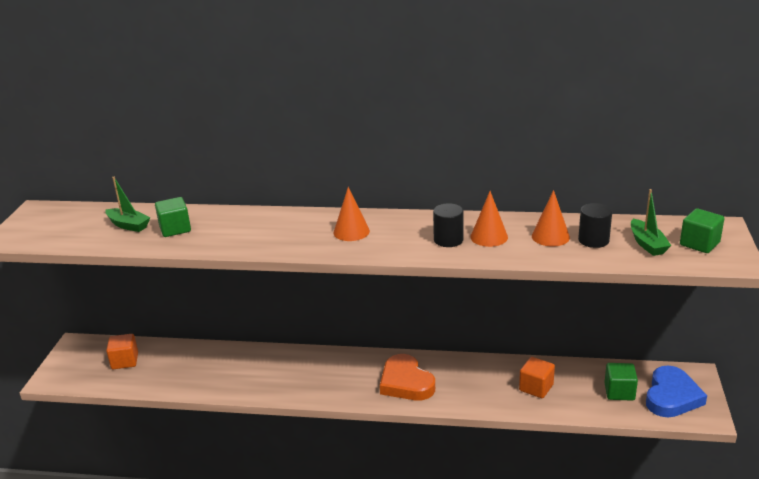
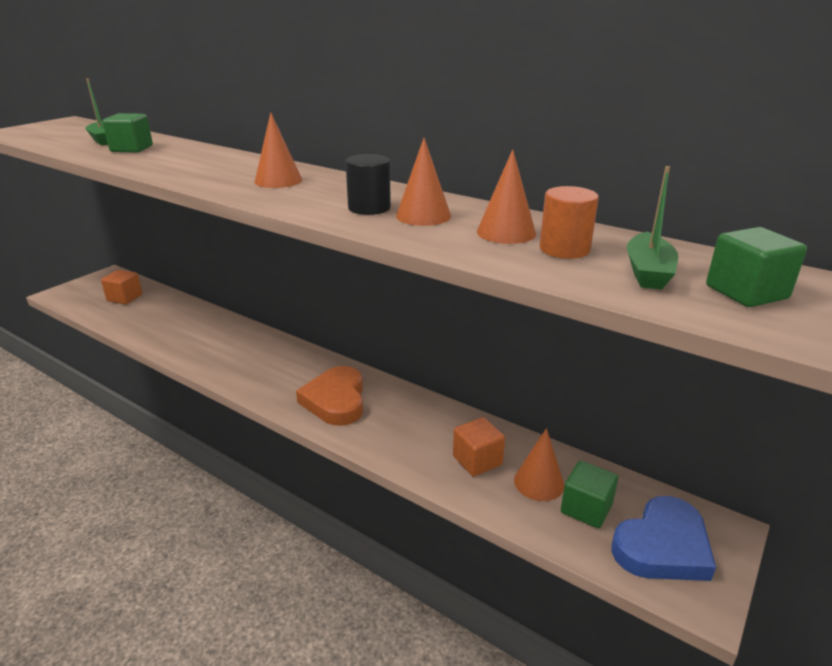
camera: 25 degrees right, 0 degrees up
(582, 387) = (539, 482): none -> orange cone
(593, 240) = (564, 249): black cylinder -> orange cylinder

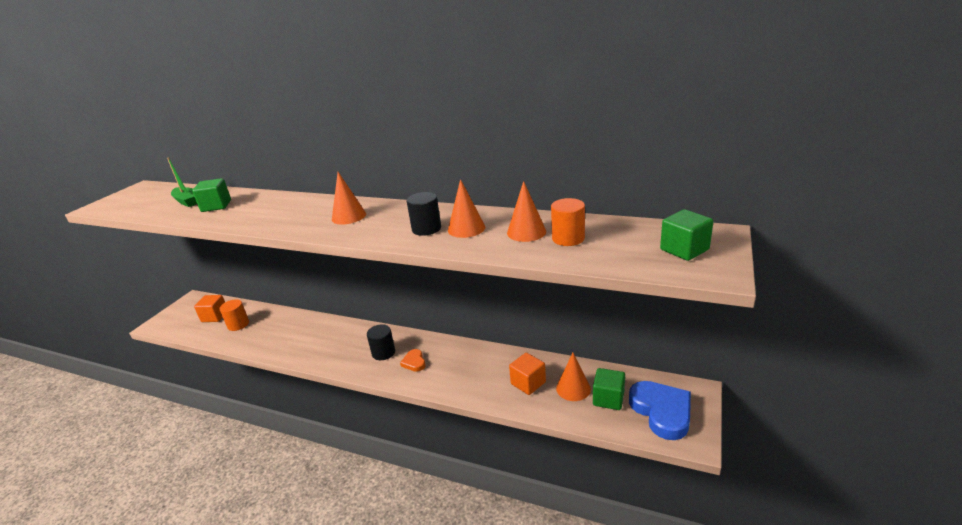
camera: 10 degrees left, 0 degrees up
(146, 312) = (238, 324): none -> orange cylinder
(302, 380) = (383, 352): none -> black cylinder
(336, 400) = (414, 362): orange heart -> orange heart, size x0.49
(647, 272) = (624, 246): green boat -> none
(662, 546) = (661, 411): blue heart -> blue heart turned 60 degrees counterclockwise

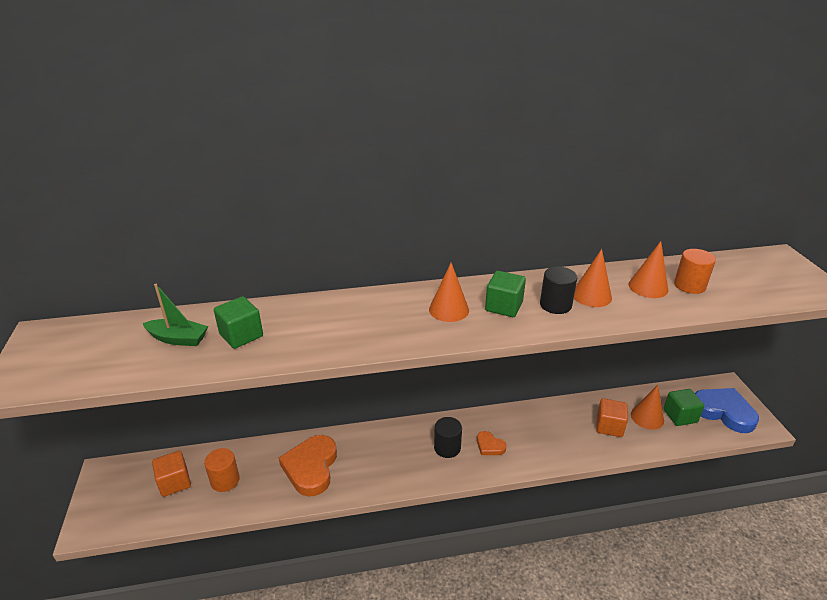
camera: 35 degrees left, 5 degrees up
(288, 334) = (311, 467): none -> orange heart
(684, 250) = (780, 276): green cube -> green cube (503, 306)

